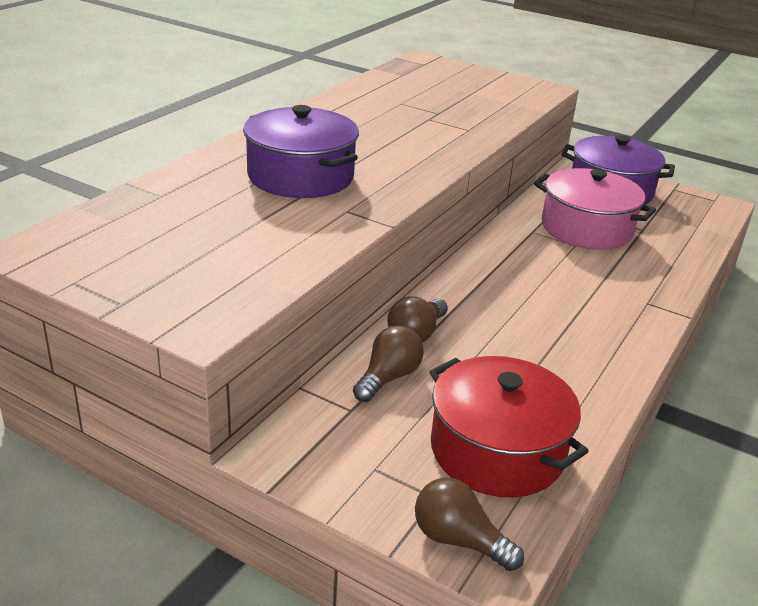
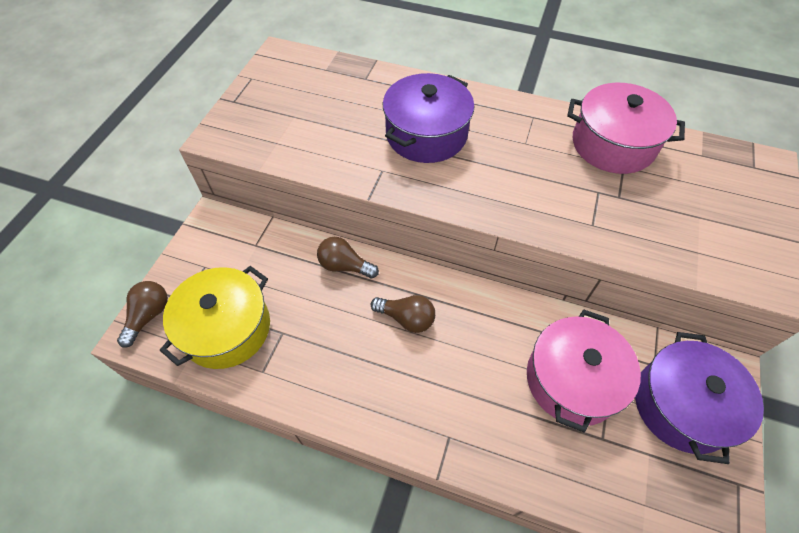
camera: 80 degrees right, 25 degrees up
(370, 100) = (613, 144): none -> pink pot
(388, 378) = (290, 258): brown light bulb -> brown light bulb (406, 318)
(497, 450) = (226, 328): red pot -> yellow pot

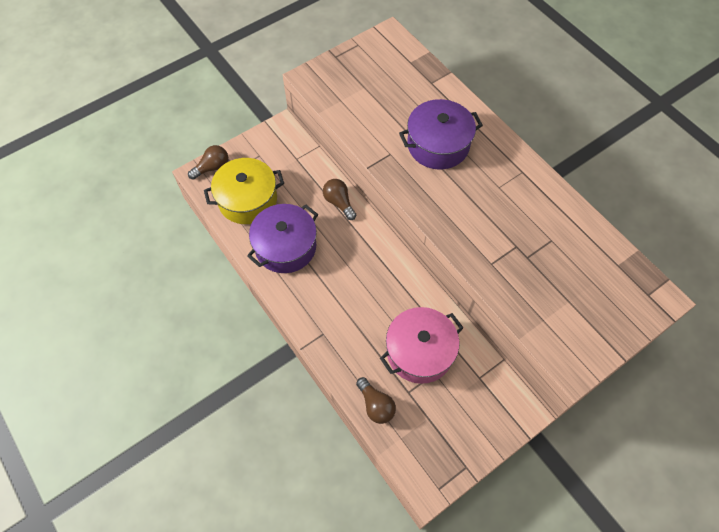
camera: 35 degrees right, 5 degrees up
(406, 318) = (351, 256): brown light bulb -> brown light bulb (376, 405)
(613, 144) = (560, 221): pink pot -> none
(681, 405) = (474, 408): purple pot -> purple pot (285, 247)

